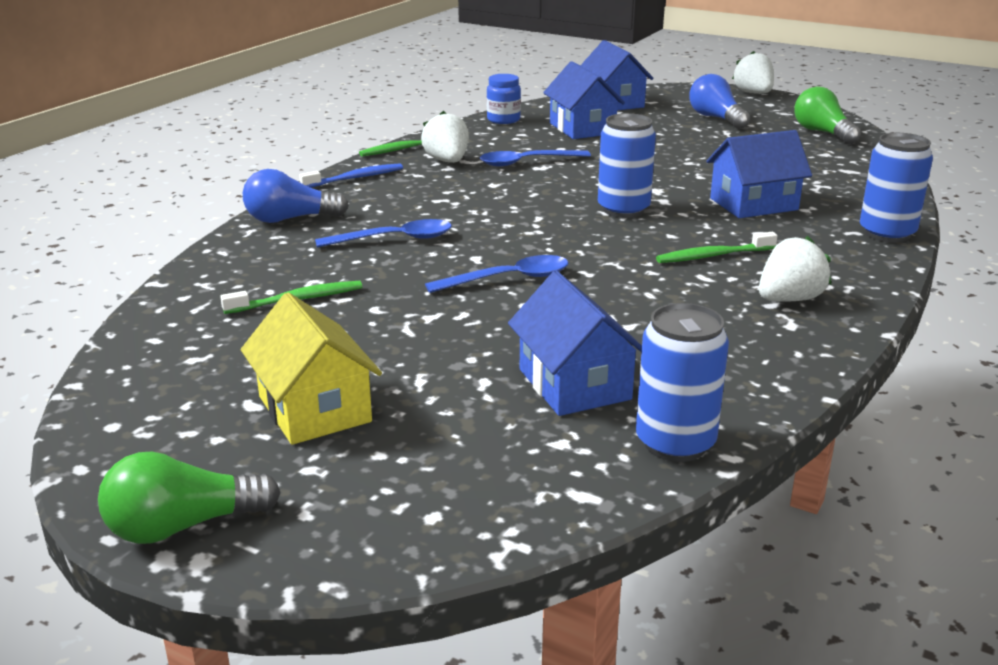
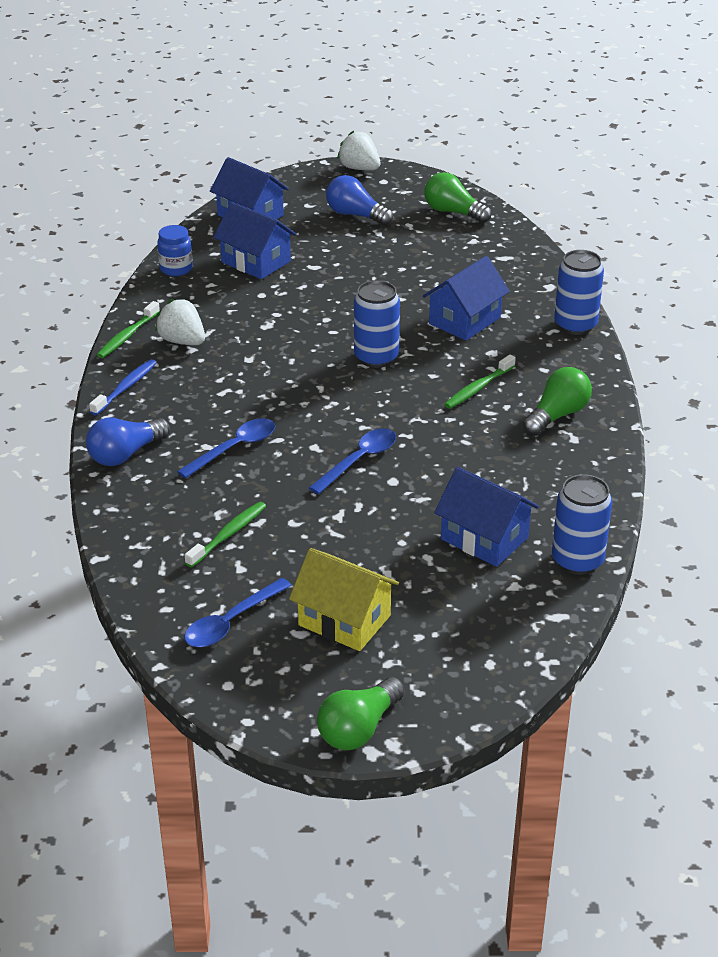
camera: 30 degrees left, 10 degrees up
(526, 162) = (250, 322): blue spoon -> blue spoon (231, 622)
(789, 299) = (557, 415): white strawberry -> green light bulb

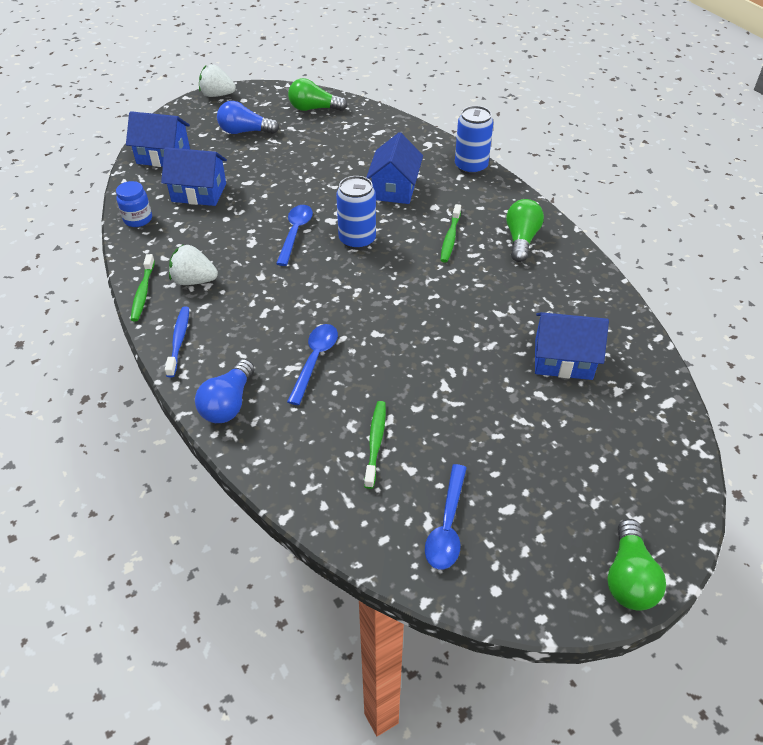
camera: 30 degrees left, 10 degrees up
(344, 620) = (530, 479): yellow house -> none
(359, 460) = (419, 331): blue spoon -> blue spoon (295, 233)
(577, 560) = (638, 350): blue can -> none

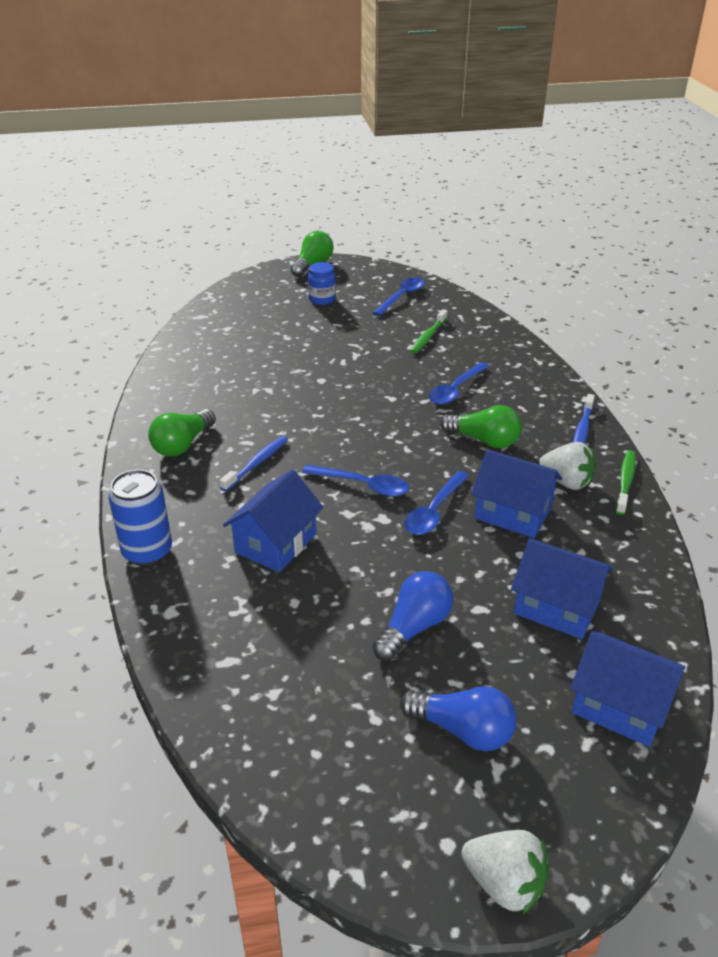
camera: 160 degrees left, 10 degrees down
(138, 219) = (646, 581): blue jar -> blue jar (322, 299)
(228, 404) = (538, 377): blue light bulb -> blue light bulb (414, 627)
(314, 109) = (311, 762): green light bulb -> green light bulb (484, 440)
(357, 240) = (363, 485): blue can -> blue spoon
(450, 238) = (256, 463): green toothbrush -> blue toothbrush
(563, 359) = (247, 350): blue house -> blue house (513, 513)

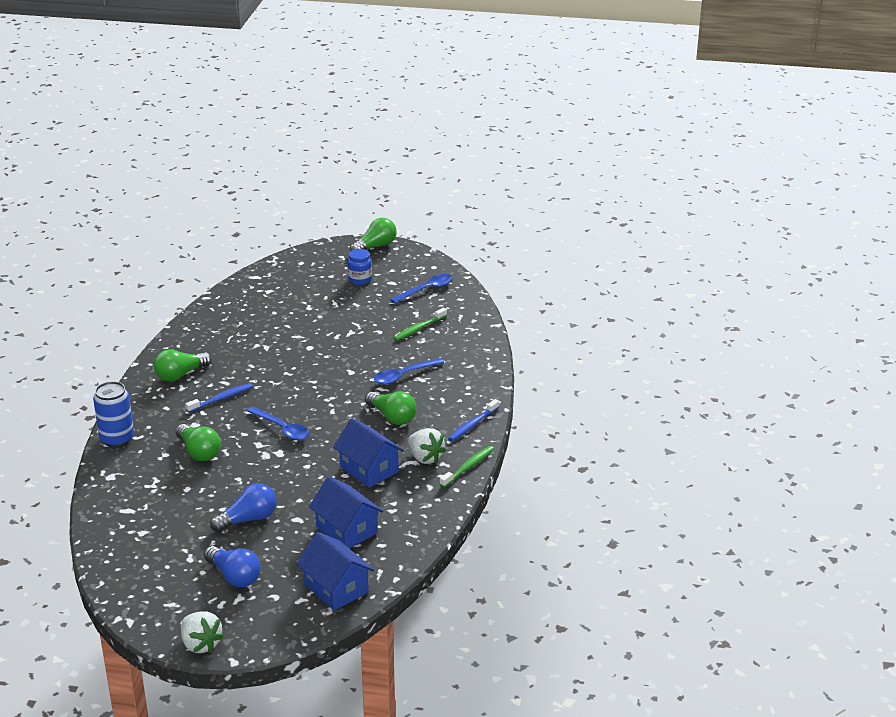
camera: 20 degrees right, 5 degrees down
(275, 543) = (199, 452): blue house -> green light bulb
(434, 511) = (316, 456): blue spoon -> none

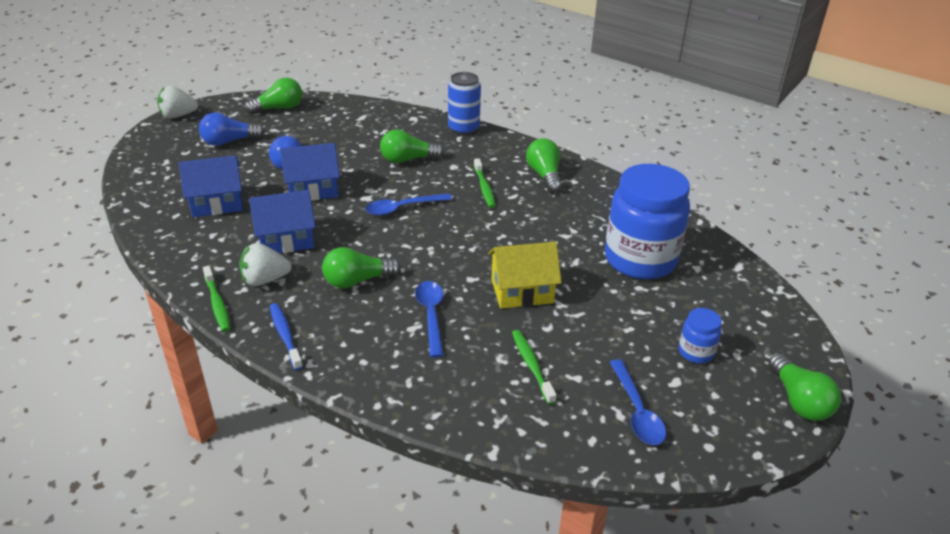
camera: 115 degrees right, 5 degrees up
(139, 576) = (279, 108): none -> green light bulb
(221, 398) = (484, 188): blue toothbrush -> green toothbrush
(275, 312) = (640, 260): none -> blue jar
(336, 588) = (155, 179): blue house -> blue house (313, 189)
(348, 348) = (522, 291): none -> yellow house

